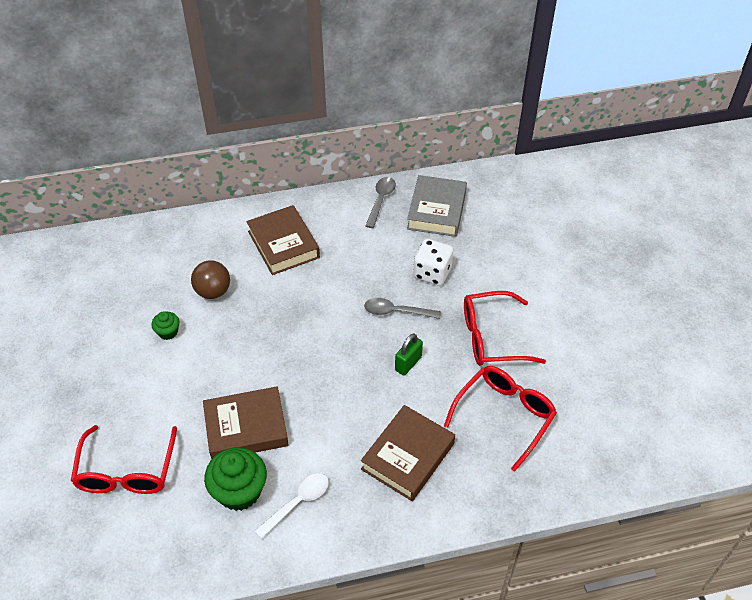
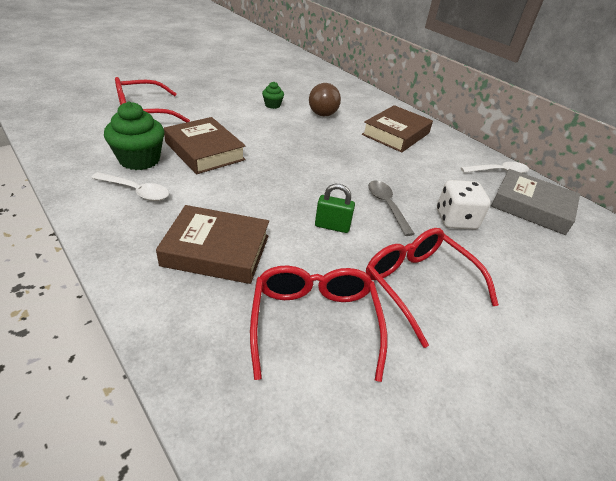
camera: 60 degrees right, 10 degrees down
(381, 200) = (498, 171): grey spoon -> white spoon
(436, 210) = (531, 207): grey book -> grey book turned 45 degrees clockwise
(504, 416) = (314, 323): red glasses -> red glasses turned 105 degrees counterclockwise

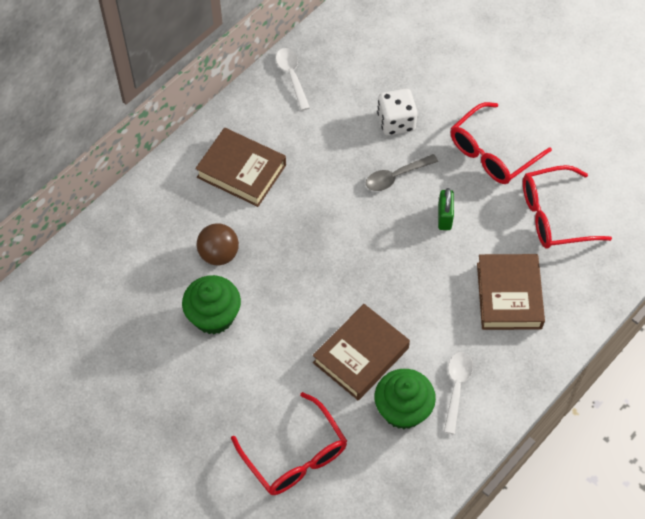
camera: 95 degrees left, 20 degrees up
(272, 105) = (213, 316): green cupcake -> green cupcake, size x1.94
(531, 207) = (350, 59): grey book -> none

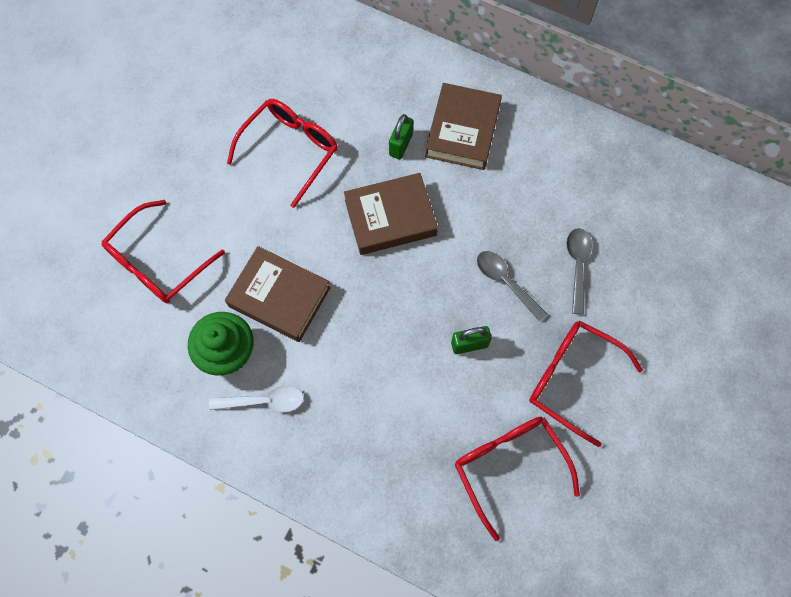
camera: 75 degrees right, 10 degrees up
(213, 316) = (290, 151): green cupcake -> red glasses
(219, 254) = (359, 136): brown ball -> none
(239, 223) = (401, 145): none -> green padlock
(292, 76) = (598, 147): white spoon -> none
(396, 122) = (577, 266): white dice -> grey spoon
(509, 295) = (389, 435): brown book -> brown book (390, 217)

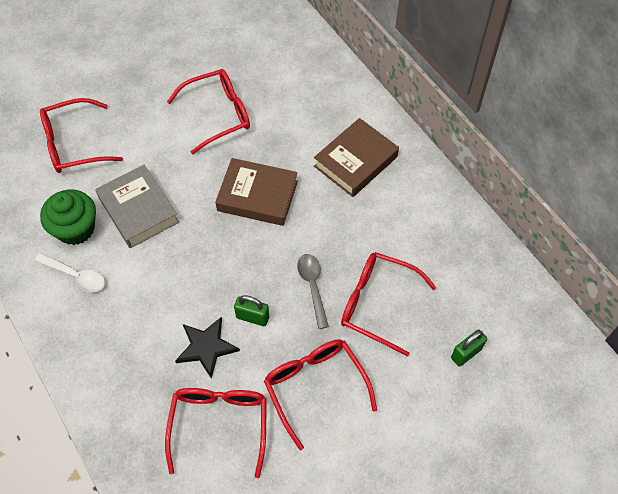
camera: 30 degrees right, 10 degrees down
(279, 297) = (139, 210): brown book -> grey book
(401, 145) = (301, 149): green padlock -> green padlock (466, 353)
(445, 399) = (206, 347): none -> black star
(577, 266) = (378, 304): grey spoon -> red glasses

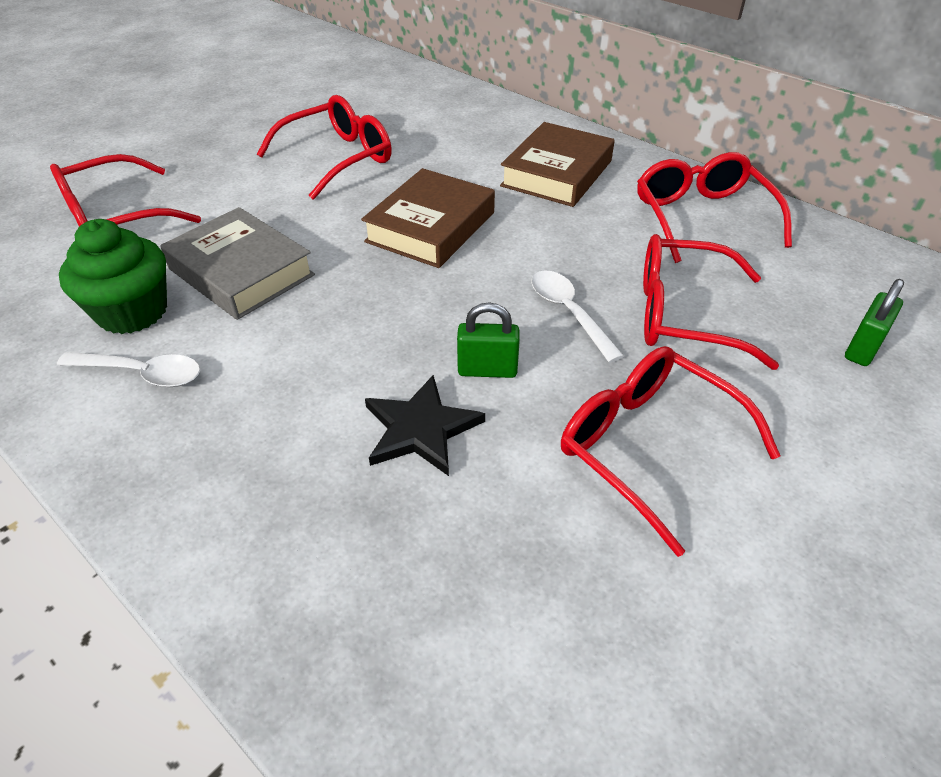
camera: 15 degrees left, 15 degrees down
(219, 425) = (496, 552): red glasses -> red glasses (702, 218)
(257, 196) = (430, 227): brown book -> brown book turned 60 degrees counterclockwise
(312, 287) = (569, 313): grey spoon -> white spoon

